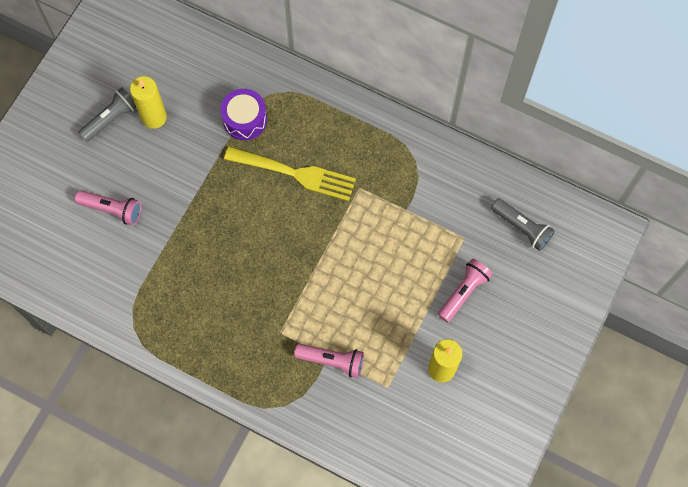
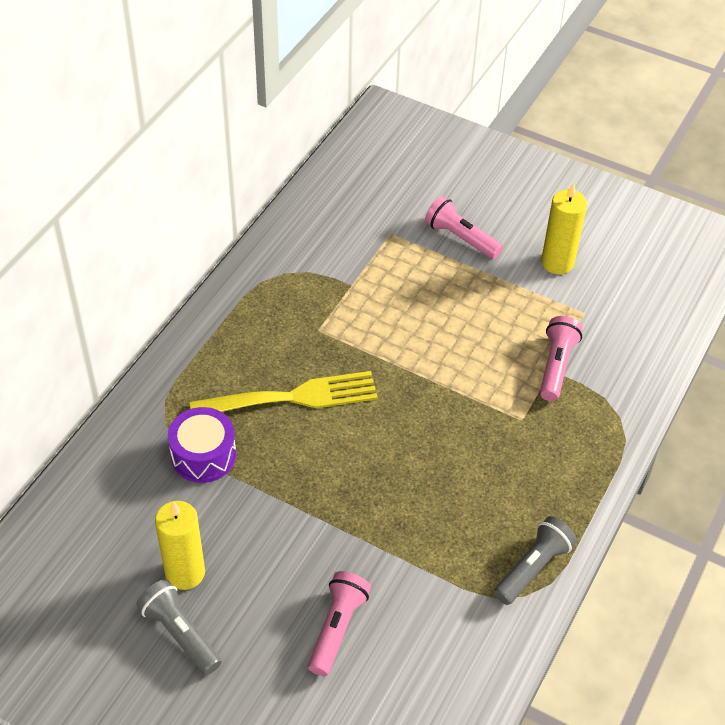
camera: 90 degrees left, 20 degrees down
(296, 173) = (293, 397): yellow fork -> yellow fork turned 60 degrees clockwise
(522, 228) = (379, 183): grey flashlight -> grey flashlight (533, 568)

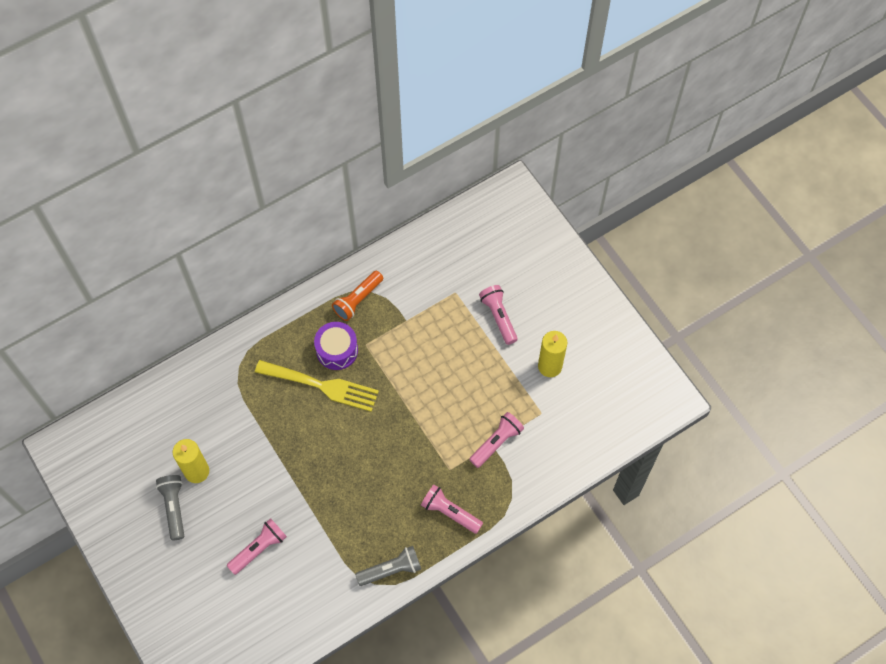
camera: 30 degrees right, 15 degrees up
(203, 455) = (248, 400): purple drum -> purple drum (337, 350)
(275, 287) = (357, 300): none -> orange flashlight
(558, 466) = (450, 512): none -> pink flashlight

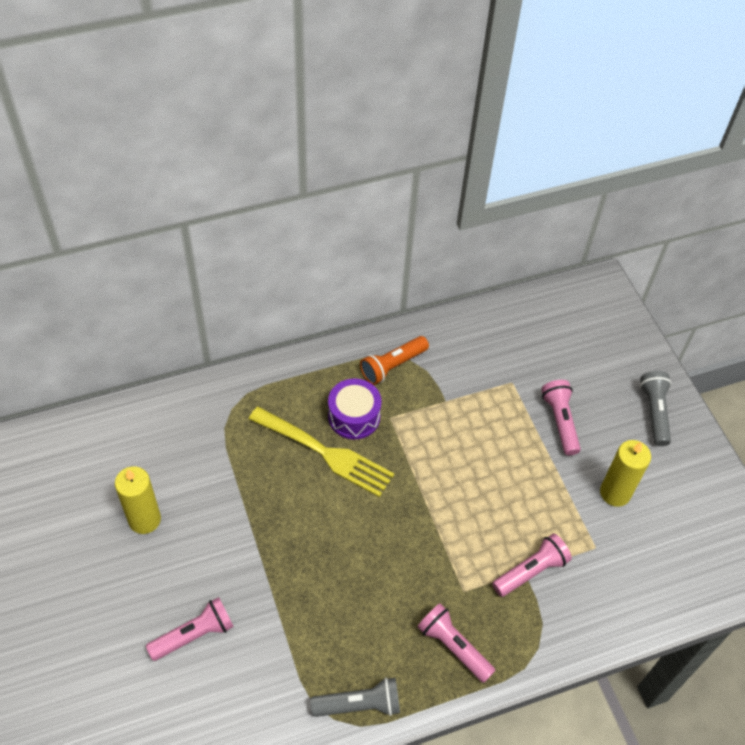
camera: 10 degrees right, 10 degrees down
(174, 507) = (103, 557): grey flashlight -> grey flashlight (654, 412)

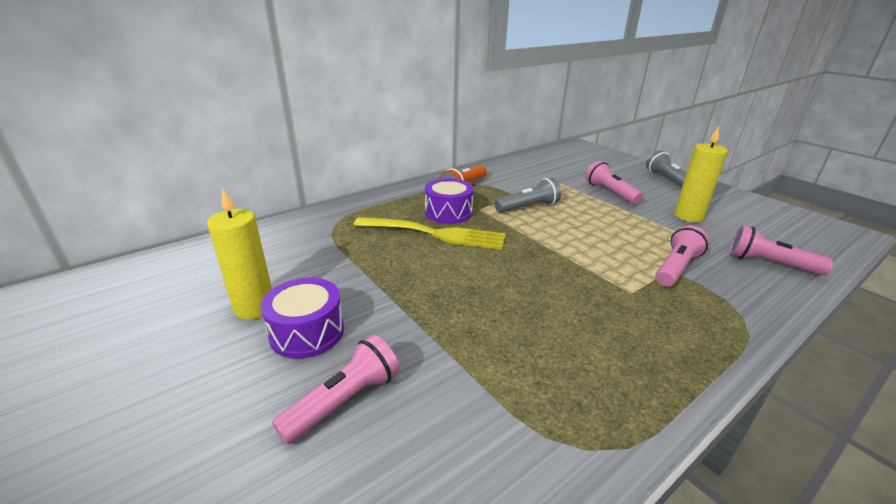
camera: 15 degrees left, 25 degrees down
(180, 560) = (307, 332): none -> purple drum
(359, 705) = (608, 421): grey flashlight -> grey flashlight (528, 207)
(453, 646) = (663, 336): pink flashlight -> pink flashlight (769, 263)

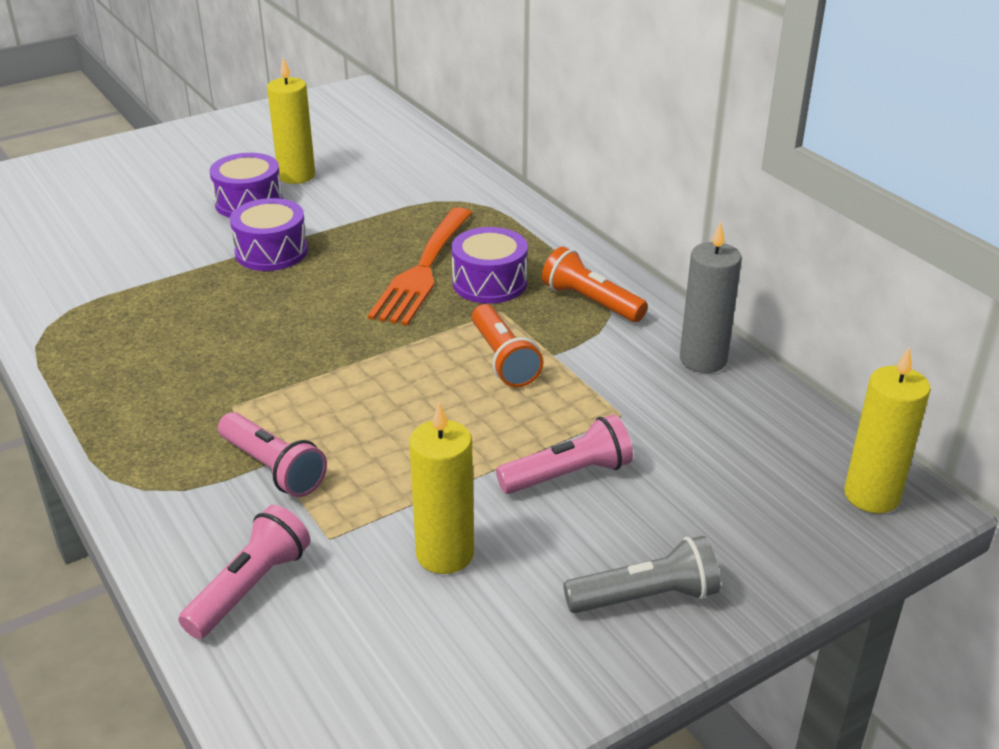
camera: 95 degrees right, 5 degrees up
(345, 401) = (157, 224): pink flashlight -> none
(411, 303) = (271, 252): none -> purple drum
(436, 234) = (423, 270): yellow fork -> orange fork
(507, 167) = (703, 360): none -> grey candle
(528, 207) = (503, 359): grey flashlight -> orange flashlight
(579, 148) = (871, 495): none -> yellow candle

